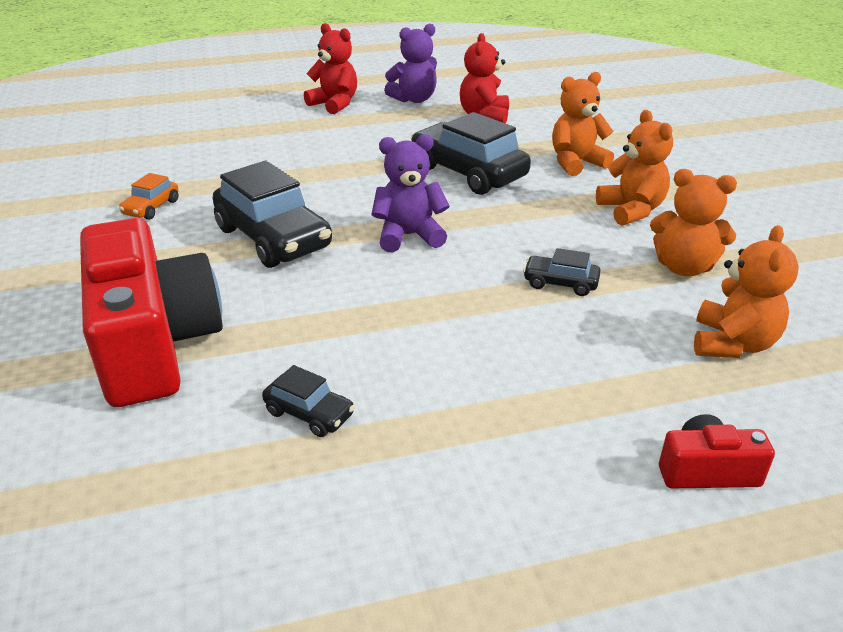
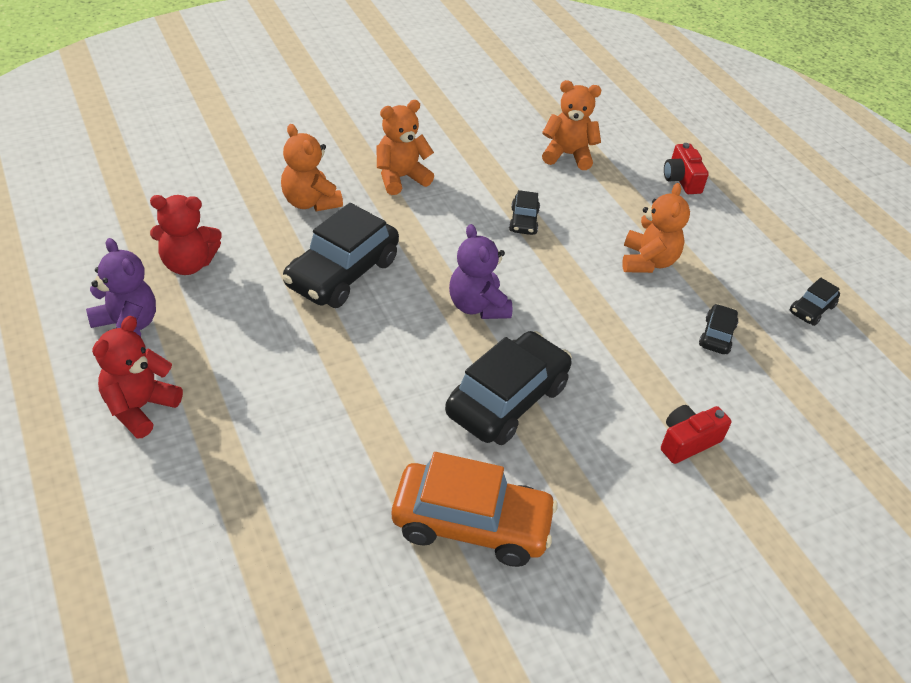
camera: 105 degrees left, 10 degrees up
(151, 208) = (471, 524): orange car -> orange car, size x2.09
(154, 343) = (687, 441): red camera -> red camera, size x0.43
(333, 560) = (811, 309): none -> black car
(683, 267) = (483, 162): orange teddy bear -> orange teddy bear (648, 261)

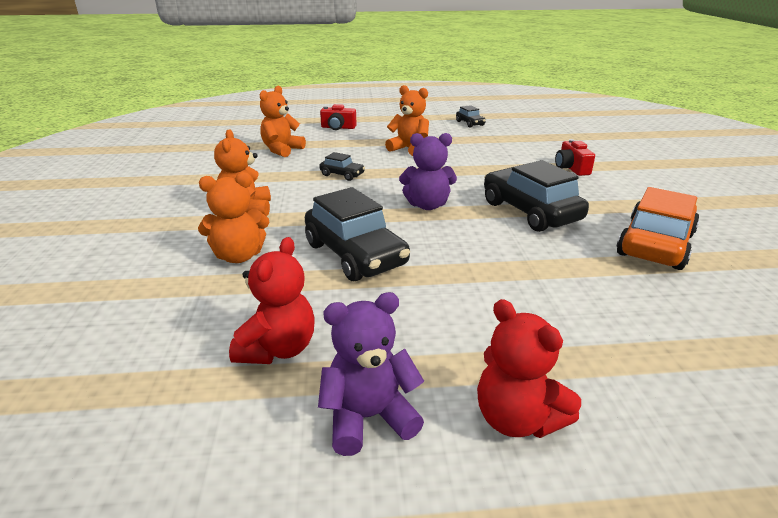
camera: 65 degrees left, 15 degrees down
(716, 336) = (483, 146): black car -> none

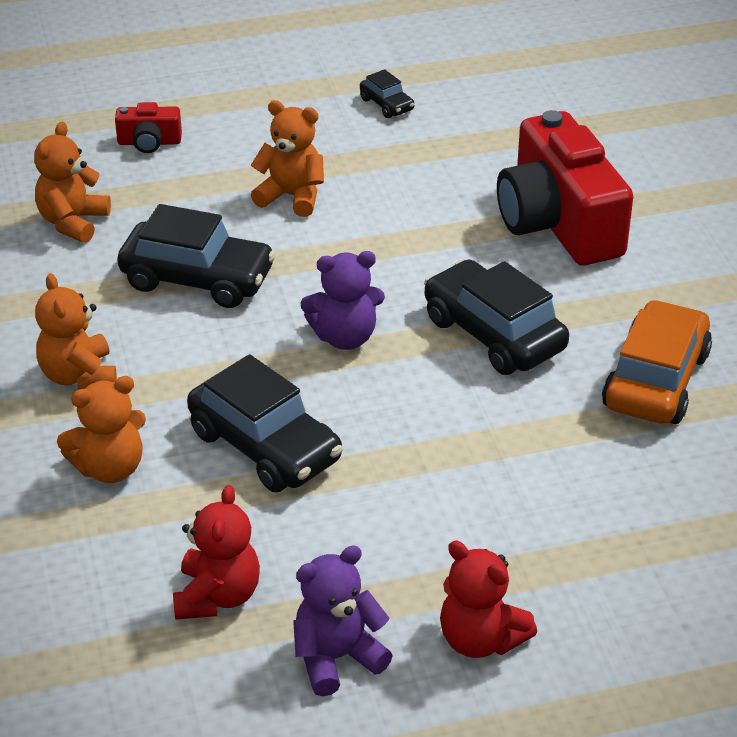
camera: 10 degrees left, 10 degrees up
(342, 175) = (197, 279): black car -> black car, size x2.09
(571, 168) = (558, 223): red camera -> red camera, size x2.31

